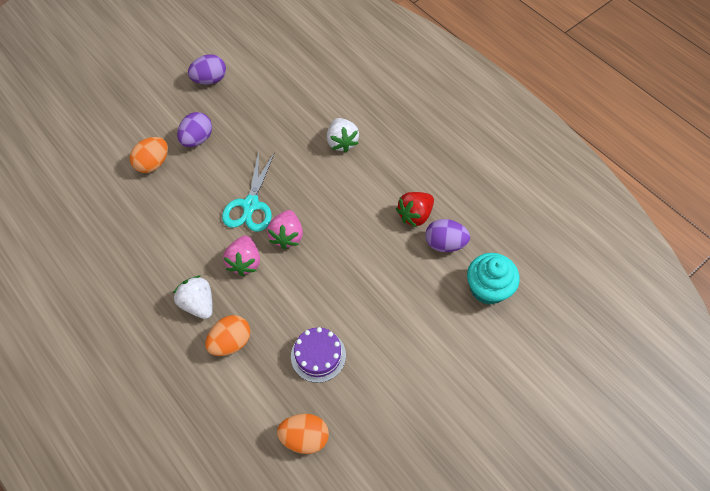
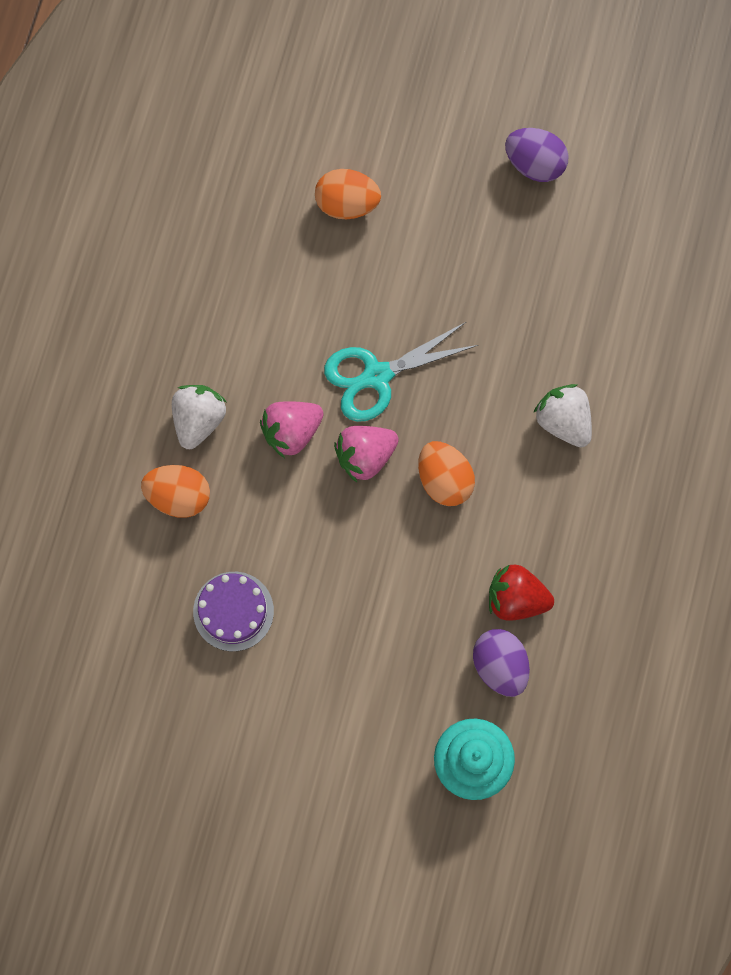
camera: 55 degrees right, 15 degrees up
(197, 139) = (425, 228): purple egg -> none
(304, 437) = (126, 665): orange egg -> orange egg (444, 480)
(342, 142) = (563, 421): white strawberry -> white strawberry turned 105 degrees clockwise

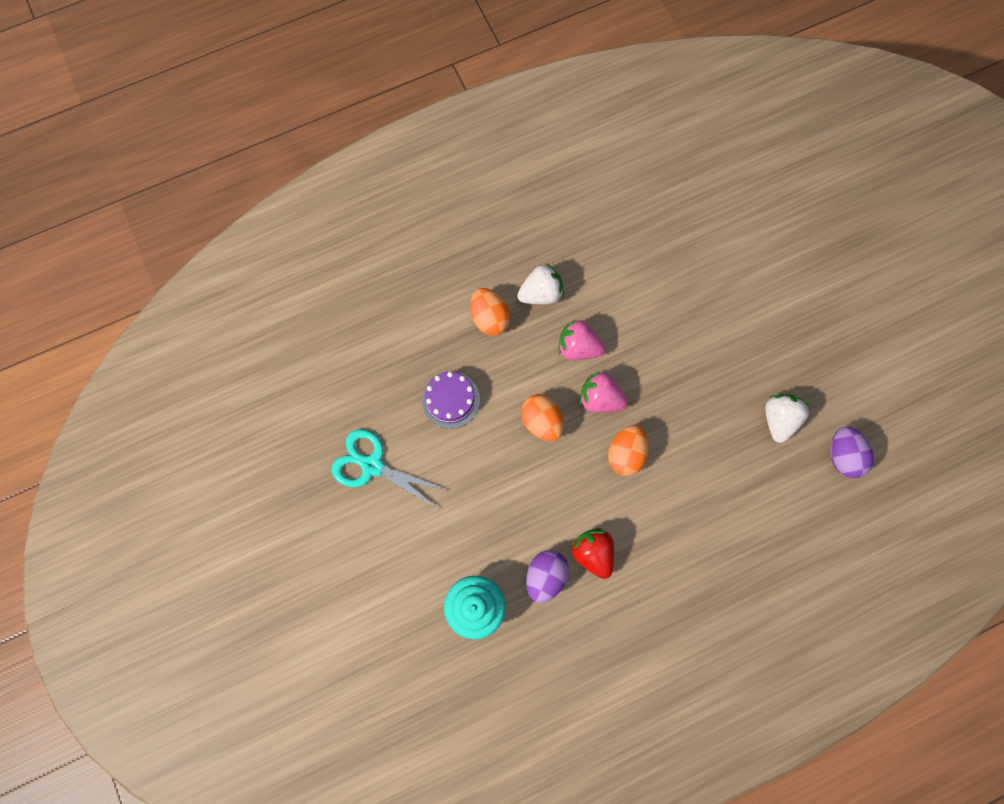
camera: 50 degrees right, 0 degrees up
(347, 204) = (734, 270): orange egg -> orange egg (541, 421)
(377, 376) = (651, 367): turquoise scissors -> turquoise scissors (372, 465)
(534, 164) = (855, 352): purple egg -> purple egg (842, 456)
(563, 421) = (720, 494): white strawberry -> white strawberry (778, 419)

